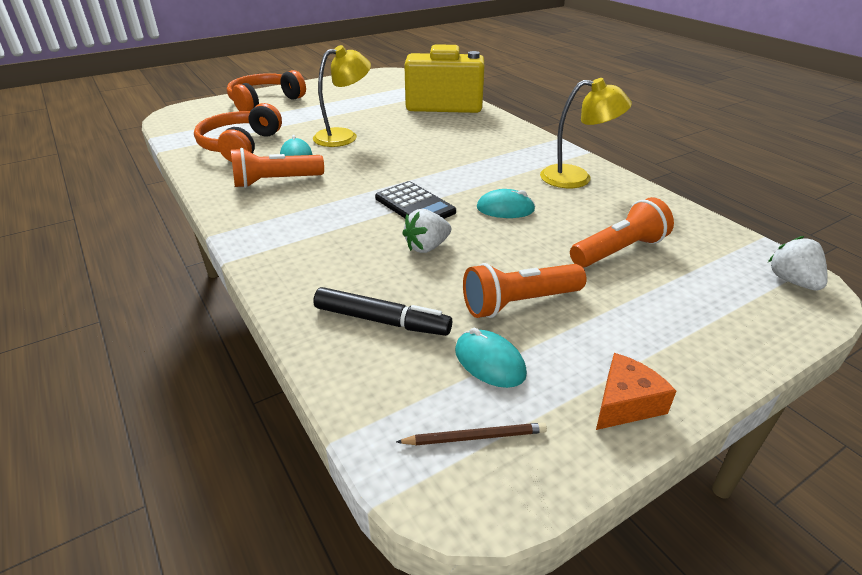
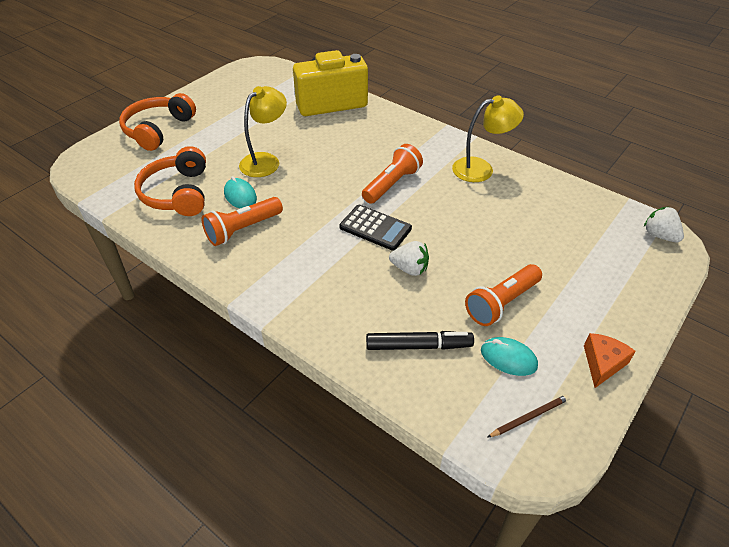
camera: 20 degrees left, 10 degrees up
(427, 247) = (410, 269): white strawberry -> white strawberry turned 105 degrees counterclockwise
(505, 209) = (445, 215): turquoise mouse -> none
(619, 250) = (544, 236): orange flashlight -> orange flashlight (392, 184)

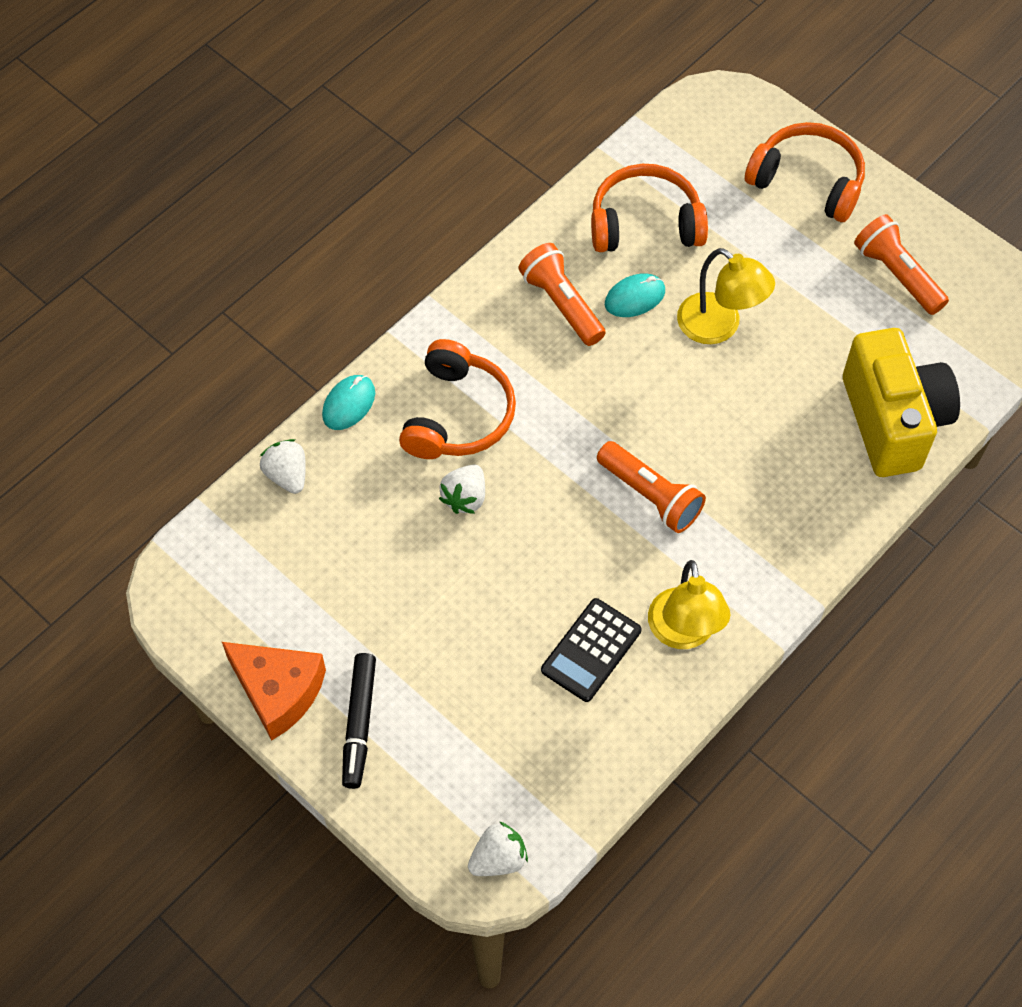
camera: 95 degrees right, 15 degrees up
(340, 278) = (457, 415): none -> orange headphones
(375, 228) = (551, 464): black calculator -> black calculator (591, 650)
(409, 382) = (287, 475): none -> white strawberry
(418, 346) = (336, 491): black marker -> black marker (359, 724)
(501, 303) = (390, 598): orange flashlight -> orange flashlight (897, 274)
(508, 358) = (303, 586): turquoise mouse -> turquoise mouse (349, 404)
(529, 417) = (221, 589): brown pencil -> none
(602, 363) = (278, 691): orange cheese -> orange cheese, size x1.58

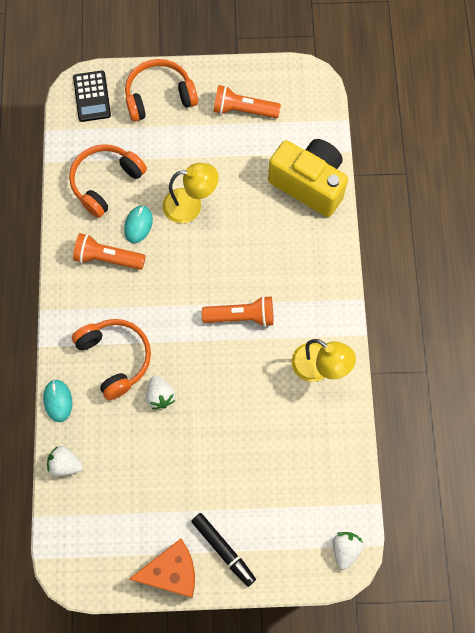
camera: 45 degrees left, 10 degrees up
(591, 650) = (288, 414): black calculator -> black calculator (92, 96)

